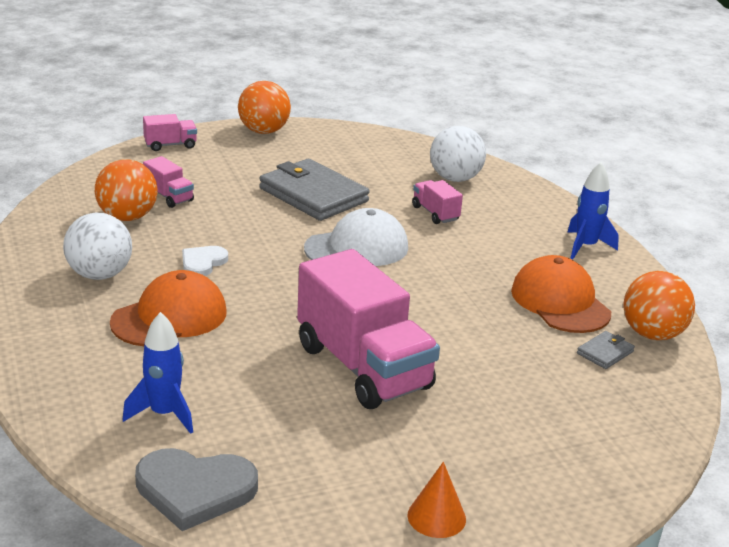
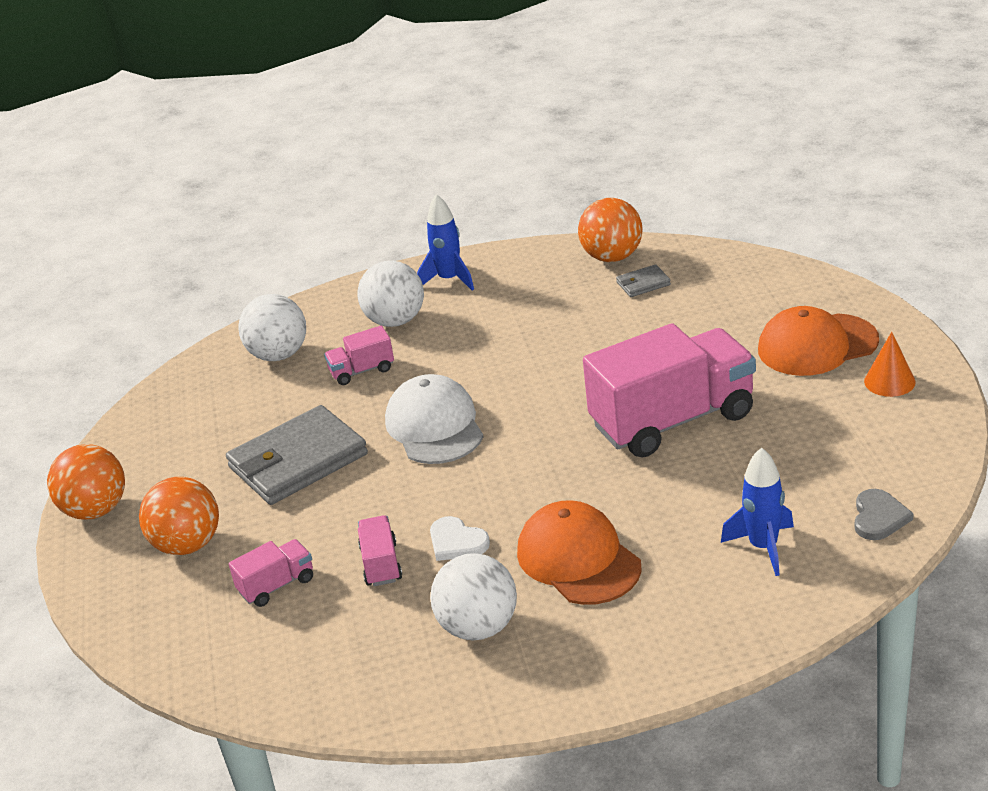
camera: 75 degrees left, 5 degrees up
(127, 217) = (329, 619): orange ball -> orange ball (188, 545)
(170, 145) = (113, 598): pink truck -> pink truck (381, 564)
(195, 490) = (879, 517): grey heart -> grey heart, size x0.58
(512, 224) = (395, 321): none -> white ball
(560, 302) = (555, 301): orange cap -> orange cap (817, 345)
(605, 352) = (643, 283): grey wallet -> grey wallet turned 75 degrees counterclockwise

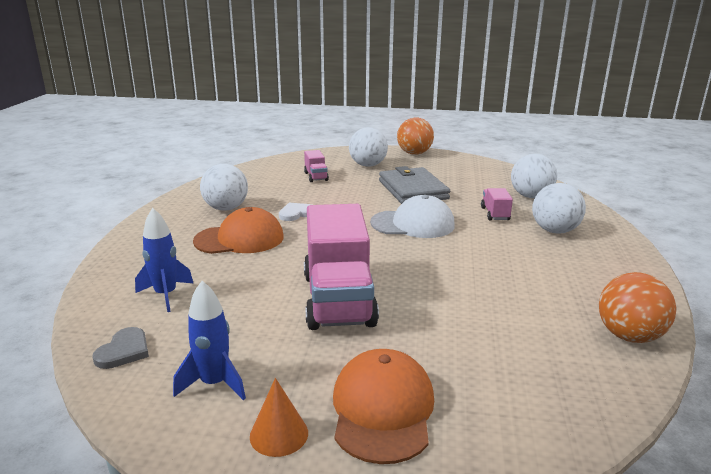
camera: 105 degrees right, 10 degrees down
(188, 545) = (368, 165): orange ball -> white ball
(381, 564) = (302, 196): pink truck -> none
(449, 280) = (610, 257): blue rocket -> blue rocket (214, 384)
(643, 283) = (566, 340): grey wallet -> none
(879, 517) = (124, 351): grey heart -> grey heart turned 105 degrees counterclockwise

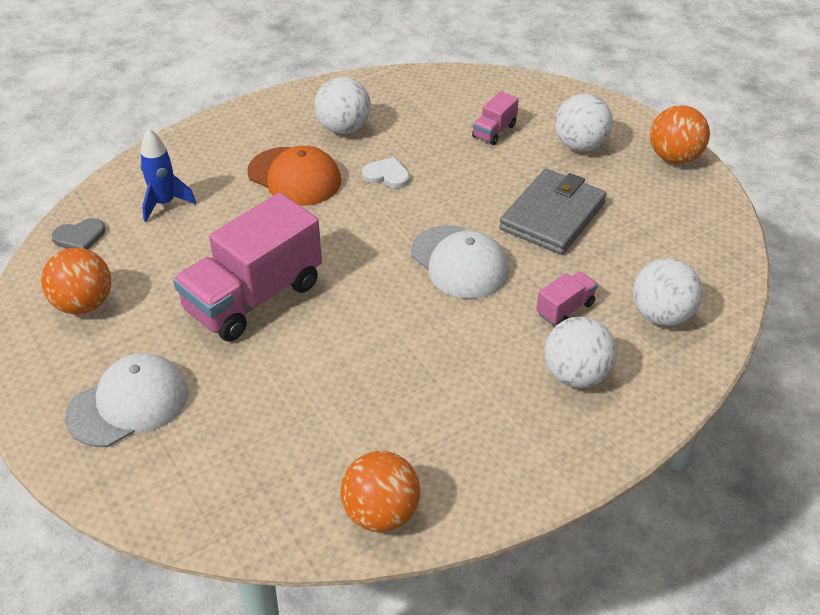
camera: 50 degrees right, 20 degrees up
(214, 384) = (83, 304): blue rocket -> orange ball
(279, 434) = (60, 368): orange cone -> none
(382, 409) = (128, 404): orange cap -> white cap

